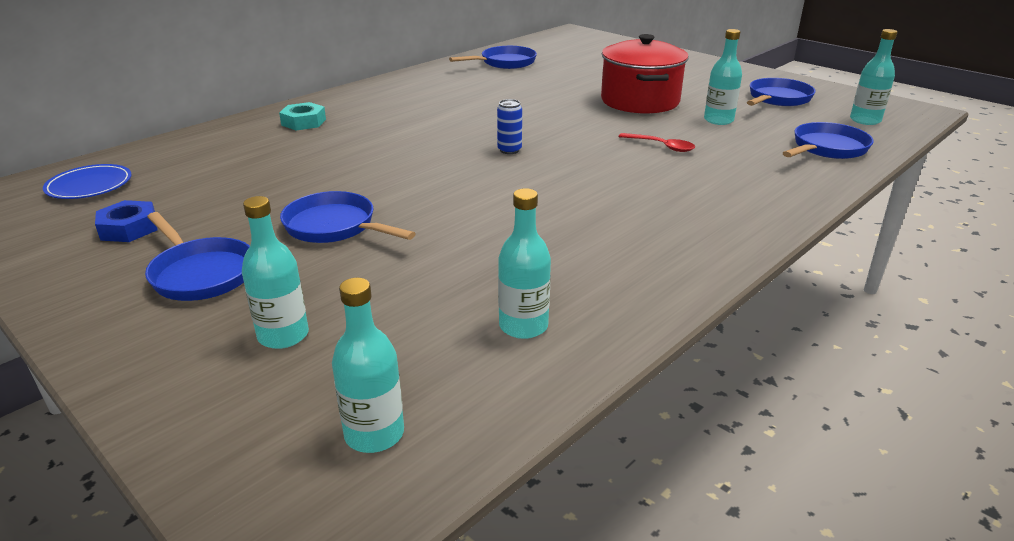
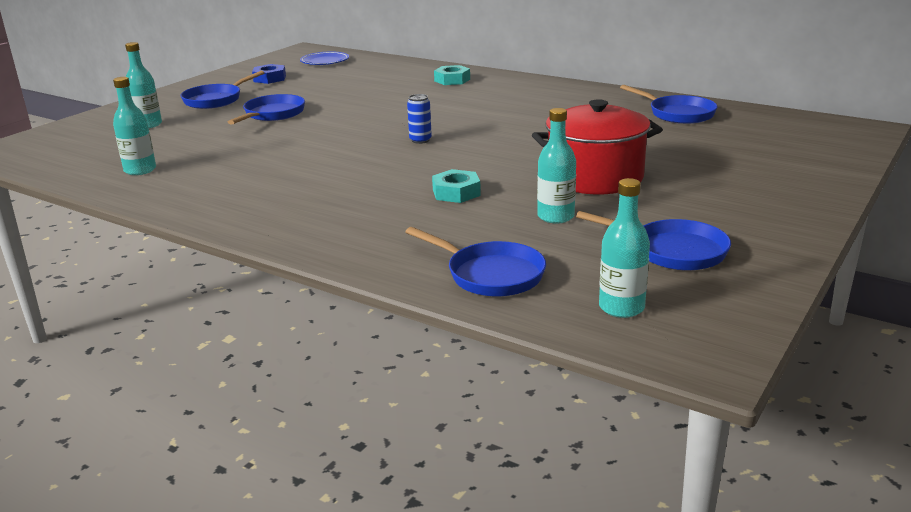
camera: 80 degrees right, 5 degrees down
(374, 434) = (57, 152): turquoise bottle -> none
(661, 146) = (456, 192): red spoon -> turquoise nut

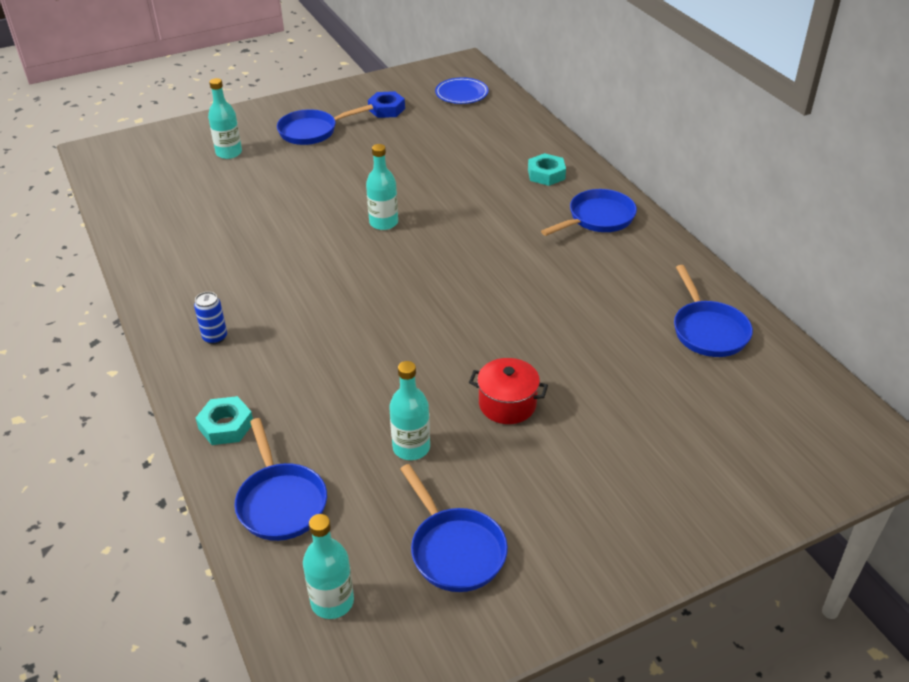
camera: 30 degrees right, 15 degrees up
(140, 170) = (168, 223): turquoise bottle -> turquoise bottle (383, 223)
(272, 114) = (335, 175): blue pan -> blue pan (598, 218)
(420, 140) = (417, 272): blue can -> blue can (215, 337)
(456, 192) = (367, 370): turquoise nut -> turquoise nut (226, 426)
(595, 177) = (507, 404): red pot -> red pot, size x0.57

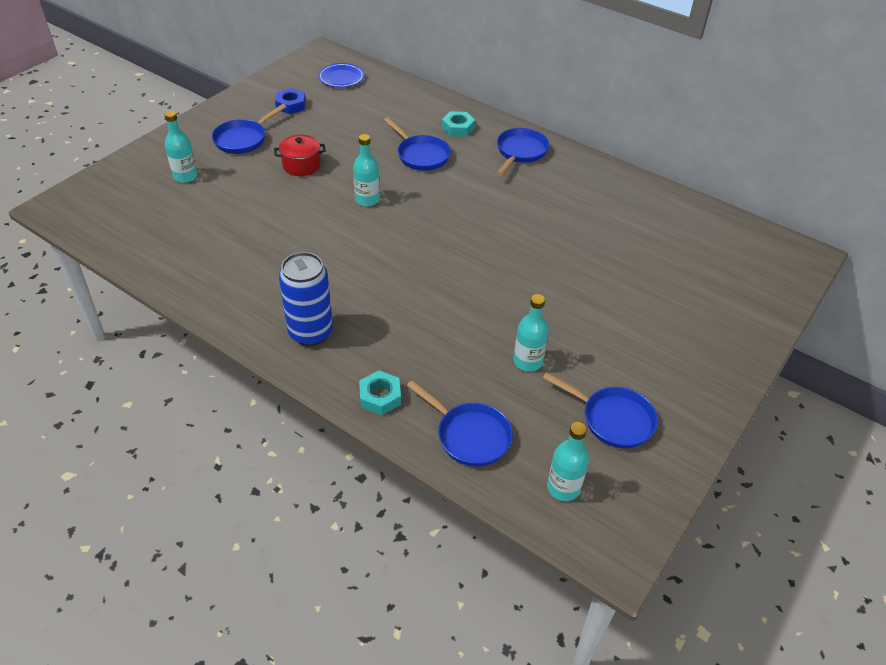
camera: 30 degrees left, 5 degrees up
(215, 337) = (310, 332): blue can -> blue can, size x2.05
(507, 404) = (566, 307): red pot -> red pot (301, 165)
(708, 330) = (651, 212): blue pan -> blue pan (421, 155)

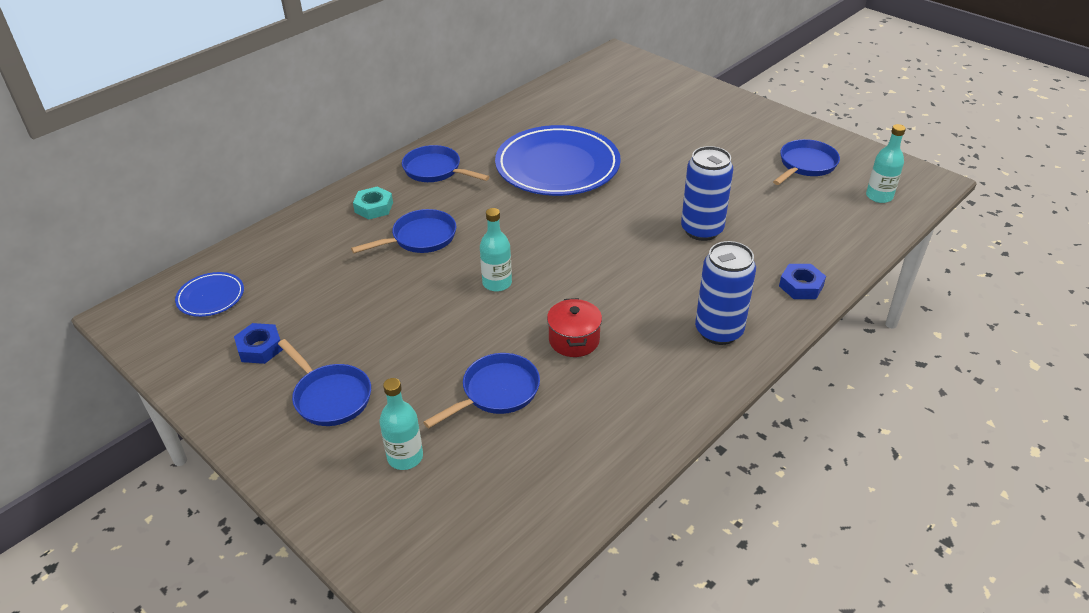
camera: 80 degrees left, 5 degrees down
(301, 165) = (412, 337): red pot -> red pot (574, 340)
(380, 397) = (801, 286): turquoise nut -> blue nut
(462, 324) = (701, 230): none -> blue can
(469, 435) = (837, 237): blue pan -> blue pan (496, 392)
(528, 361) = (747, 198): turquoise bottle -> none
(548, 222) = (557, 166): none -> blue plate

